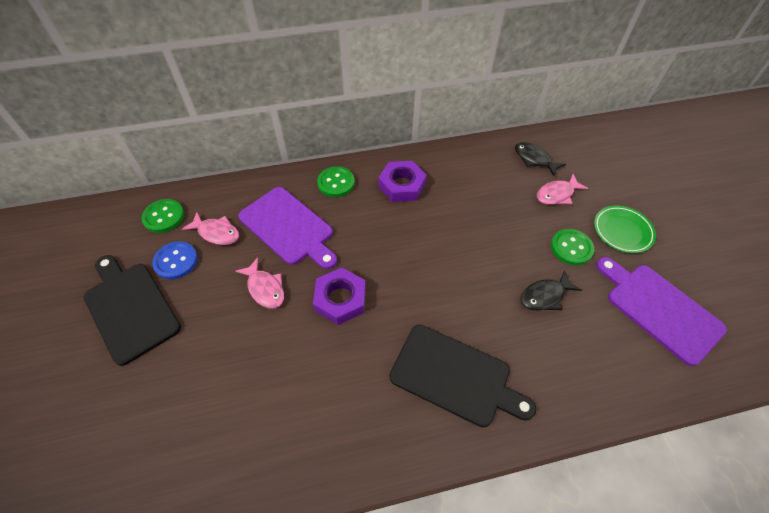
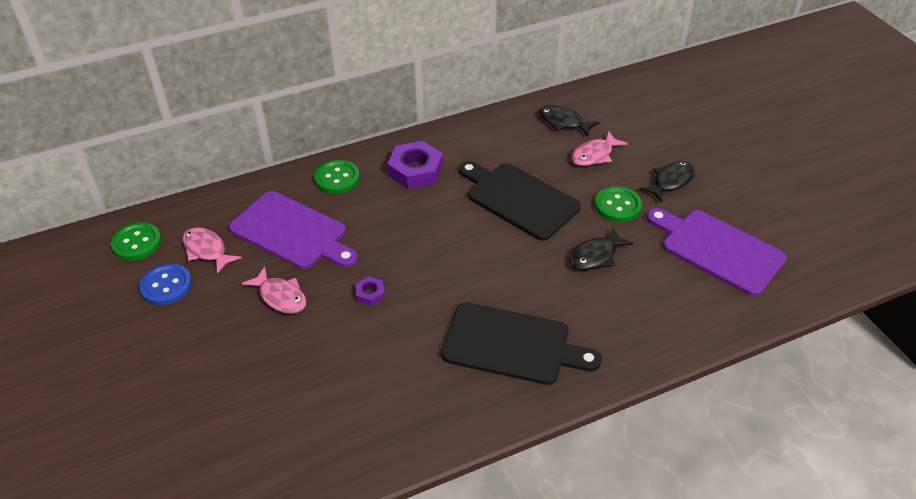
camera: 10 degrees left, 10 degrees down
(130, 308) = (126, 340): black cutting board -> black cutting board (518, 199)
(216, 233) = (207, 250): pink fish -> pink fish turned 150 degrees counterclockwise
(340, 299) = (370, 294): purple nut -> purple nut, size x0.49
(622, 231) = (670, 181): green plate -> black fish

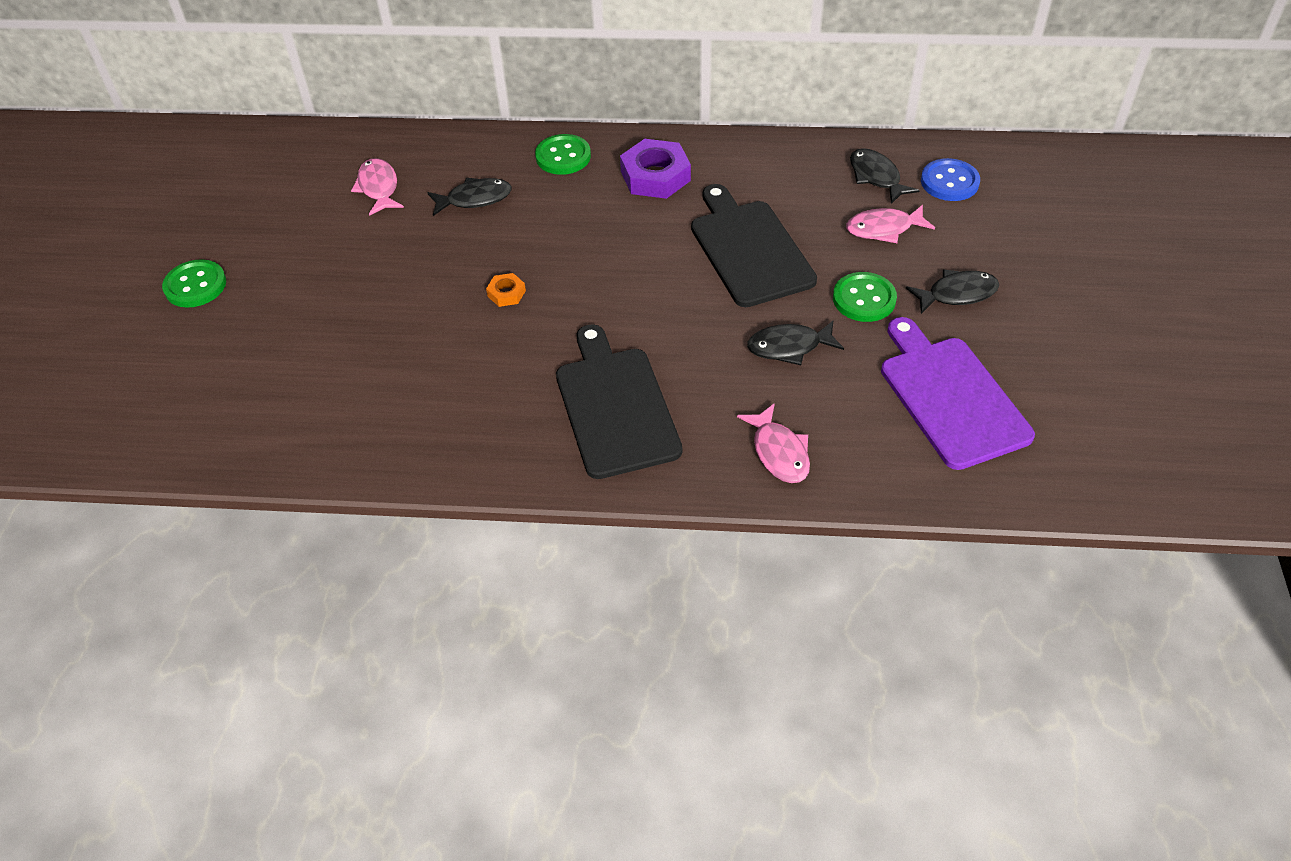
camera: 30 degrees right, 5 degrees up
(137, 243) = (319, 157): green button -> green button (195, 285)
(166, 286) = (316, 210): blue button -> blue button (949, 182)
(280, 297) = (415, 262): pink fish -> pink fish (779, 452)
(292, 232) = (474, 199): purple cutting board -> black fish
(370, 294) = (506, 293): purple nut -> orange nut
(512, 345) = (615, 406): black cutting board -> black cutting board turned 150 degrees counterclockwise

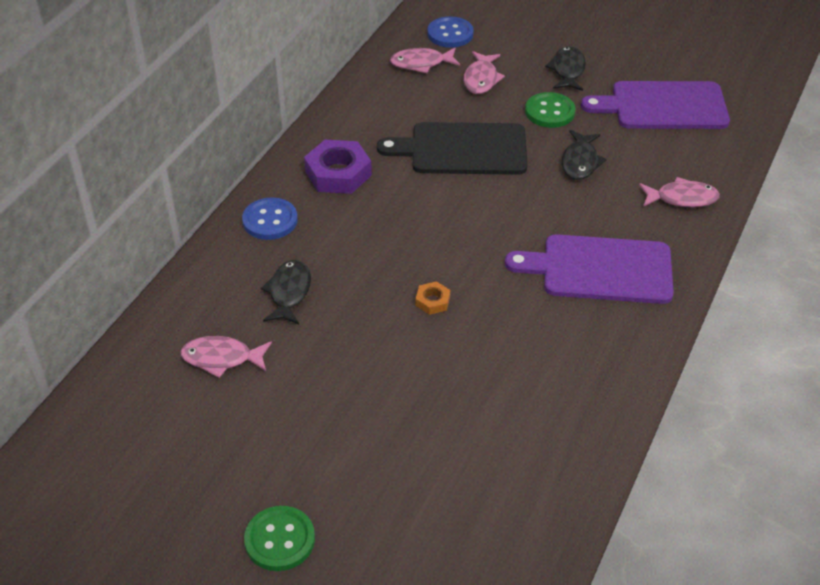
camera: 70 degrees left, 5 degrees down
(563, 156) = (270, 220): green button -> blue button
(615, 406) = (600, 269): black cutting board -> purple cutting board
(876, 177) = (421, 63): black fish -> pink fish

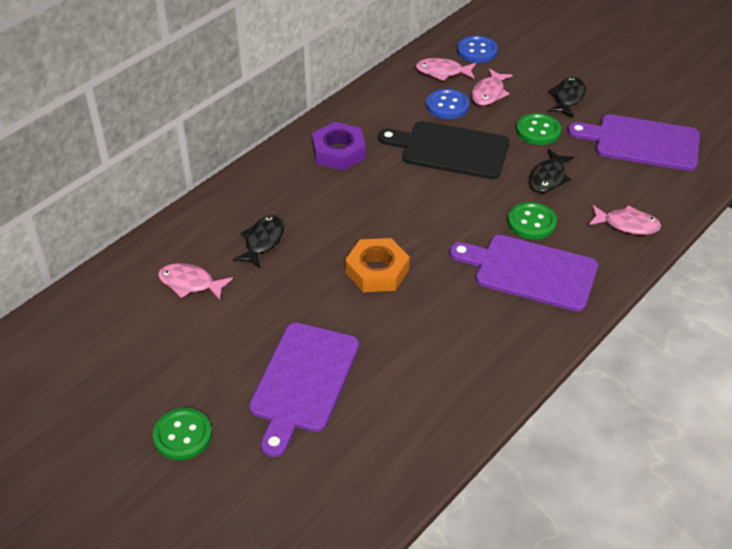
camera: 15 degrees right, 0 degrees up
(270, 220) = (269, 180): blue button -> blue button (447, 105)
(396, 446) = (303, 382): none -> purple cutting board
(432, 301) = (377, 271): orange nut -> orange nut, size x2.03
(581, 214) = (531, 222): none -> green button

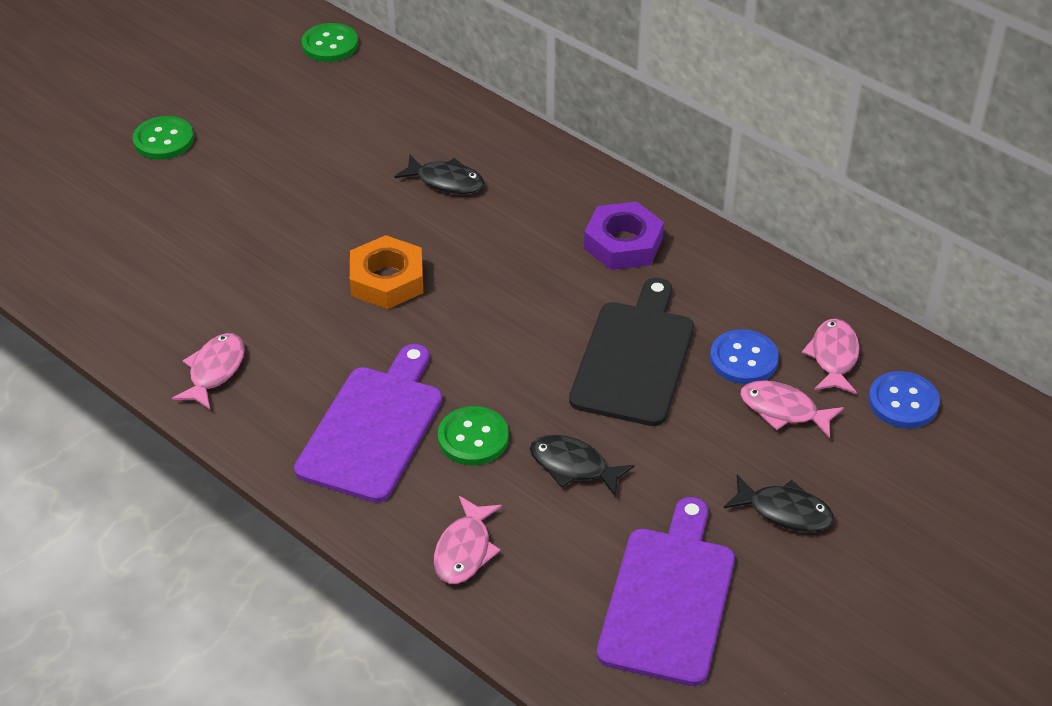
camera: 90 degrees right, 0 degrees up
(190, 283) = (379, 129): pink fish -> pink fish (215, 371)
(303, 382) = (218, 221): purple cutting board -> none
(538, 131) = (689, 464): green button -> green button (330, 45)

